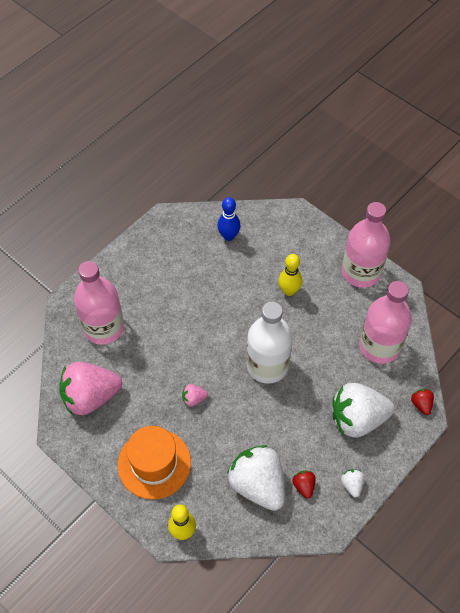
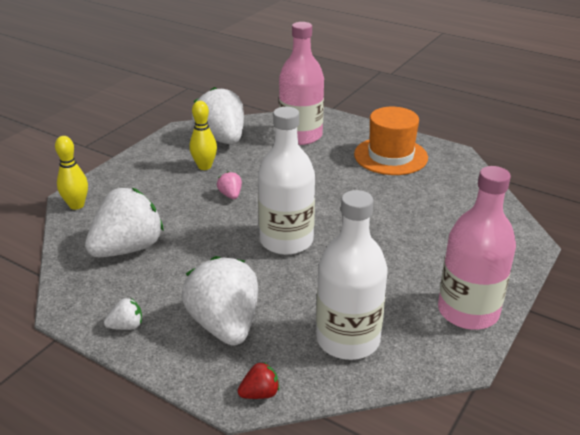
camera: 80 degrees right, 25 degrees down
(90, 397) = (222, 139): pink strawberry -> white strawberry
(154, 463) = (152, 180): orange hat -> orange hat (390, 156)
(228, 236) = (457, 195): blue bowling pin -> none
(289, 291) = (402, 248): yellow bowling pin -> yellow bowling pin (204, 166)
(304, 486) = (125, 284): red strawberry -> none
(379, 346) = (348, 339): pink bottle -> white bottle

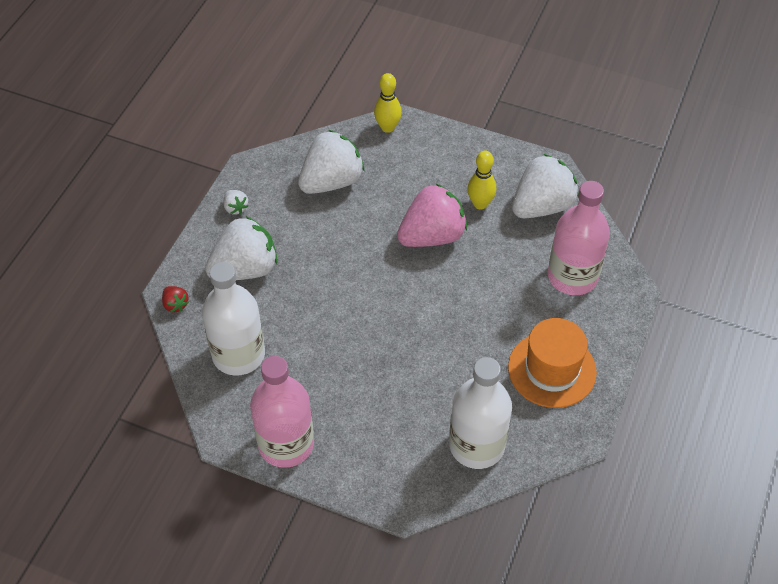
camera: 80 degrees right, 20 degrees up
(128, 248) = (331, 181): white strawberry -> white strawberry turned 75 degrees counterclockwise
(230, 195) = (432, 236): pink strawberry -> pink strawberry, size x2.36
(286, 241) = (365, 293): white bottle -> white bottle (477, 445)

